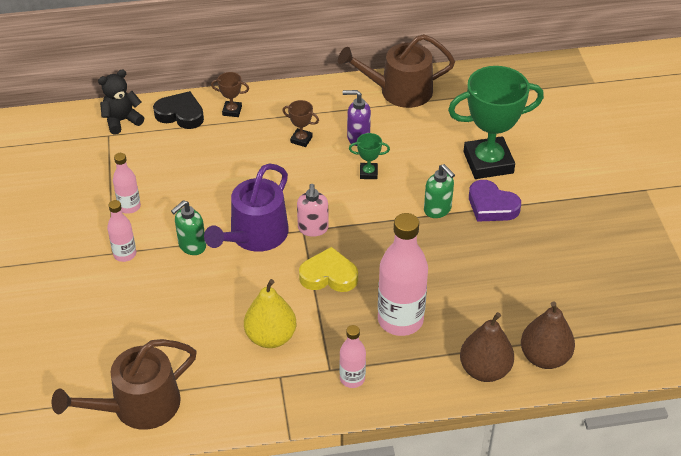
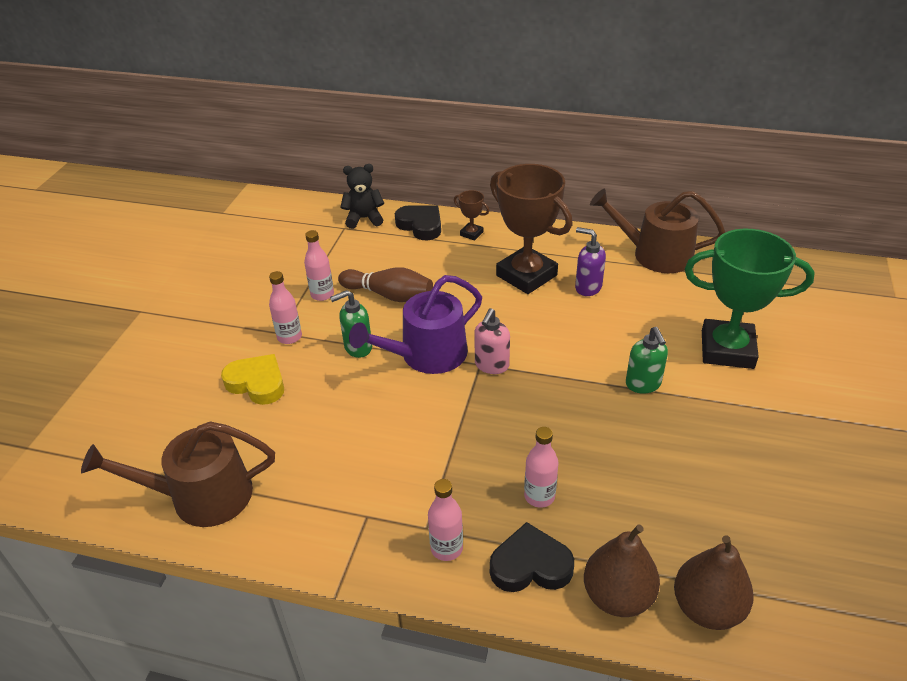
camera: 25 degrees right, 5 degrees down
(191, 190) = (389, 295): none -> brown bowling pin
(271, 337) = (382, 467): yellow pear -> none
(301, 139) = (526, 275): brown trophy -> brown trophy, size x2.36
(329, 275) = (482, 419): yellow heart -> yellow heart (257, 383)
(368, 173) = (581, 325): green trophy -> none
(400, 320) = (539, 496): pink bottle -> pink bottle, size x0.53
(417, 370) = (530, 565): none -> black heart
(491, 206) = (711, 398): purple heart -> none

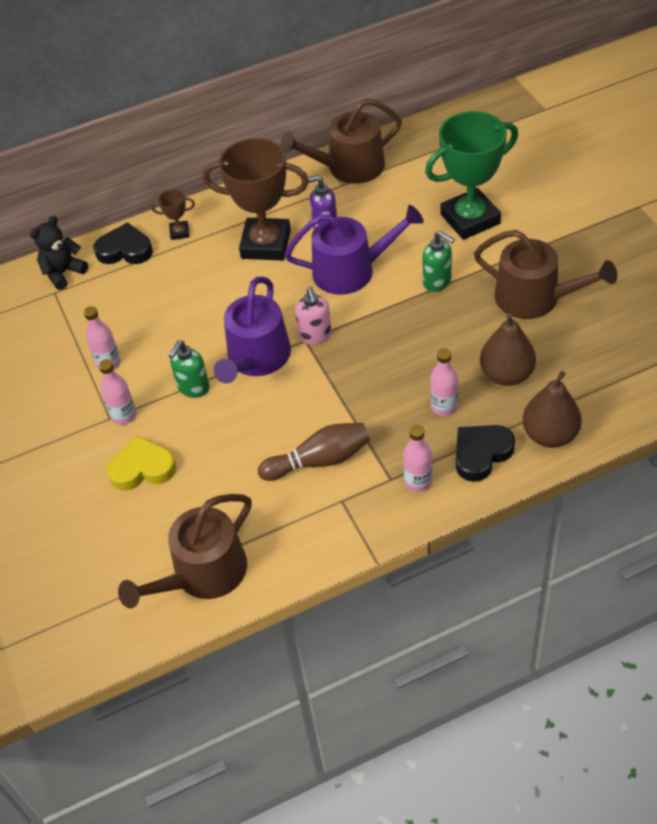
camera: 35 degrees left, 10 degrees up
(389, 295) = (169, 329): brown bowling pin -> brown bowling pin (319, 460)
(575, 332) = (351, 270): none -> purple watering can
(707, 608) = (604, 405): brown pear -> brown pear (506, 374)
(727, 454) = (535, 298): none -> brown watering can

